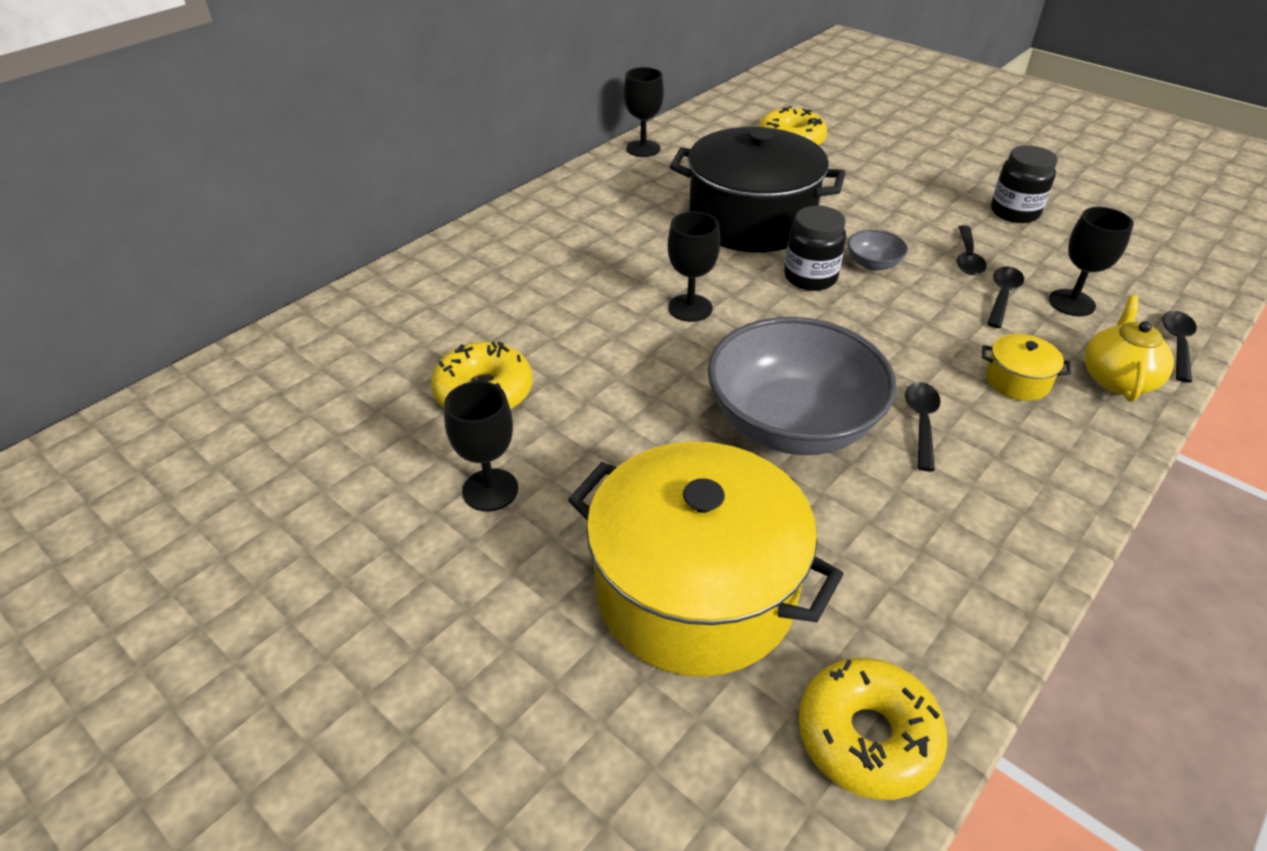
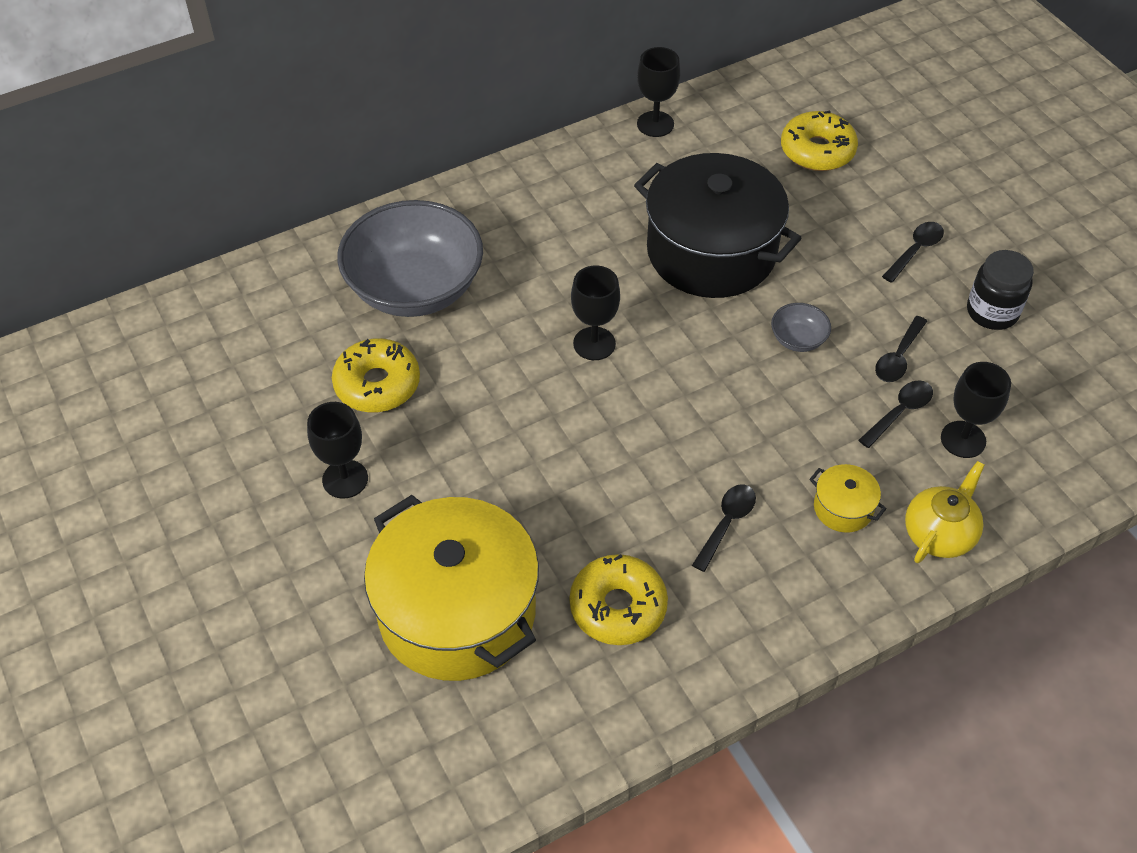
camera: 20 degrees right, 10 degrees up
(792, 424) = (615, 491): grey bowl -> grey bowl (415, 288)
(810, 277) = (726, 338): black jar -> none
(867, 736) = (517, 756): yellow donut -> yellow donut (618, 607)
(1177, 344) = (1030, 515): black spoon -> black spoon (915, 250)

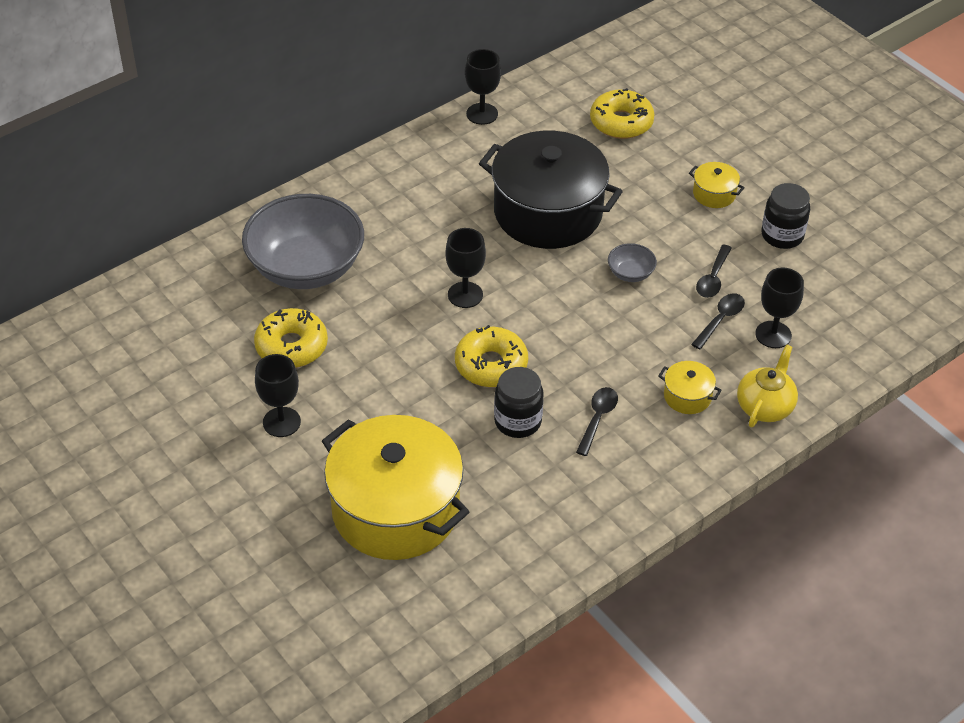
camera: 10 degrees left, 5 degrees down
(618, 607) = (523, 490): yellow donut -> yellow donut (491, 365)
(627, 514) = (517, 421): none -> black jar
(915, 250) = (714, 194): black spoon -> yellow pot

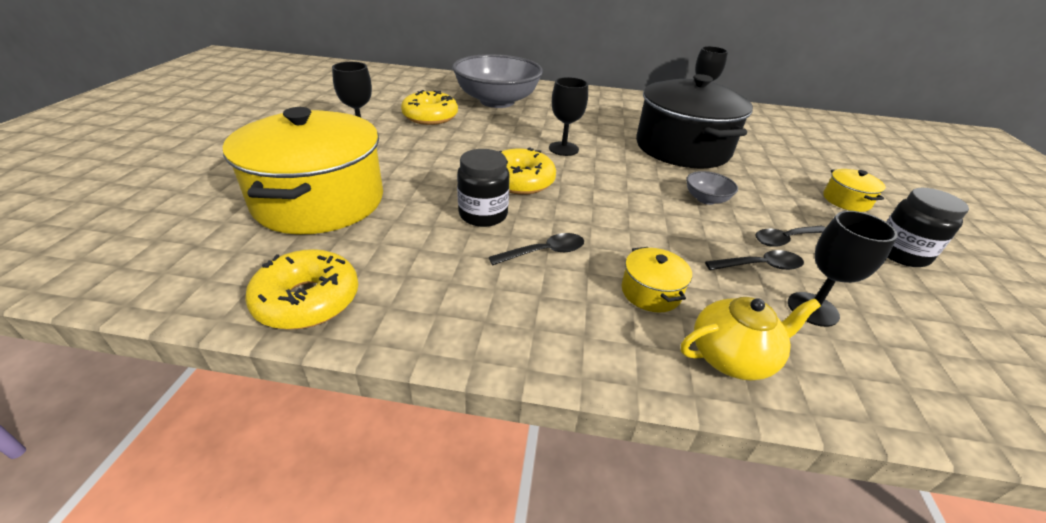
camera: 45 degrees right, 10 degrees down
(621, 122) = (799, 142): yellow donut -> yellow donut (308, 300)

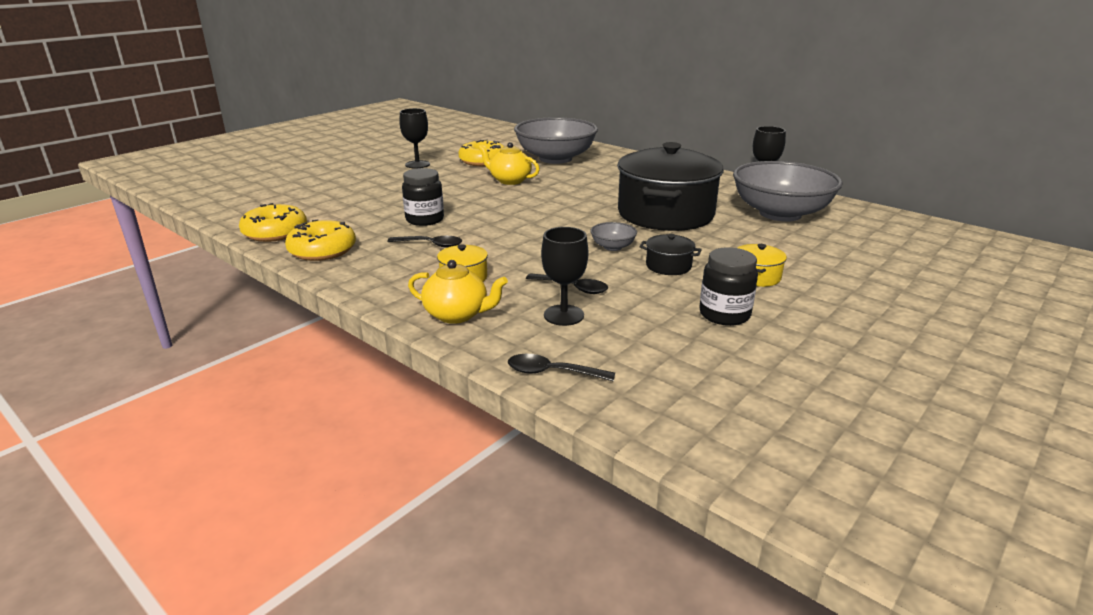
camera: 35 degrees right, 10 degrees down
(319, 201) = (341, 194): yellow pot -> none
(494, 137) = (510, 180): none -> yellow teapot
(520, 181) = (482, 208): yellow donut -> yellow donut (322, 250)
(563, 149) = (553, 196): black goblet -> none
(751, 128) = (780, 214): none -> grey bowl
(778, 209) = (668, 266): none -> black pot
(785, 239) = (630, 282): black spoon -> black spoon (552, 372)

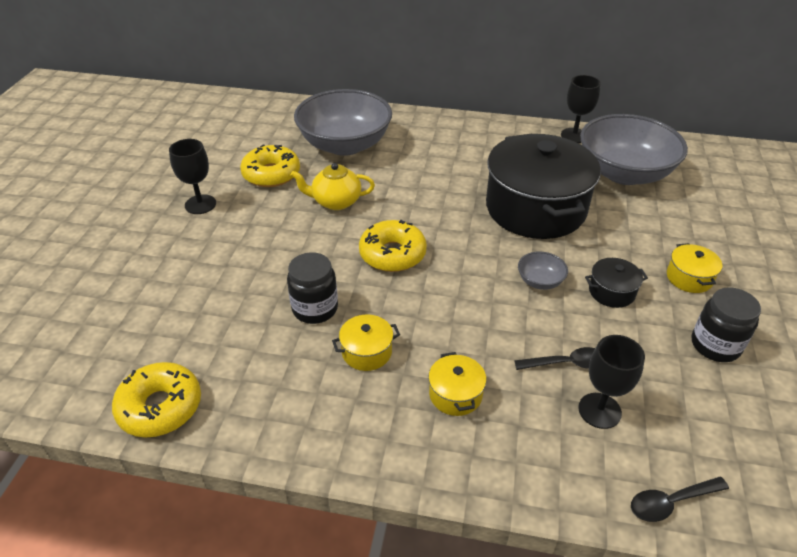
camera: 30 degrees left, 15 degrees up
(322, 250) = (256, 416): yellow donut -> yellow donut (392, 254)
(431, 245) = (367, 352): black spoon -> yellow pot
(457, 315) = (509, 459): yellow teapot -> none

